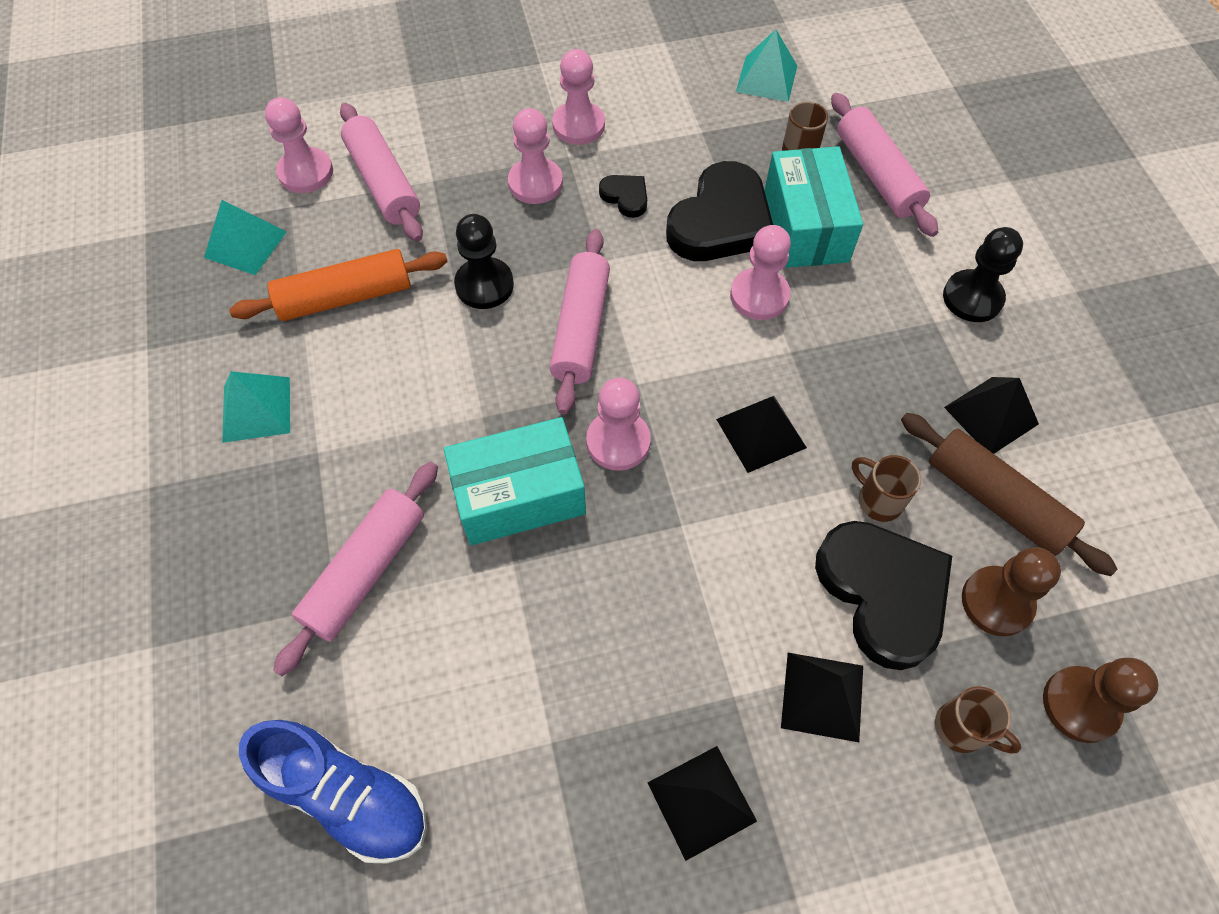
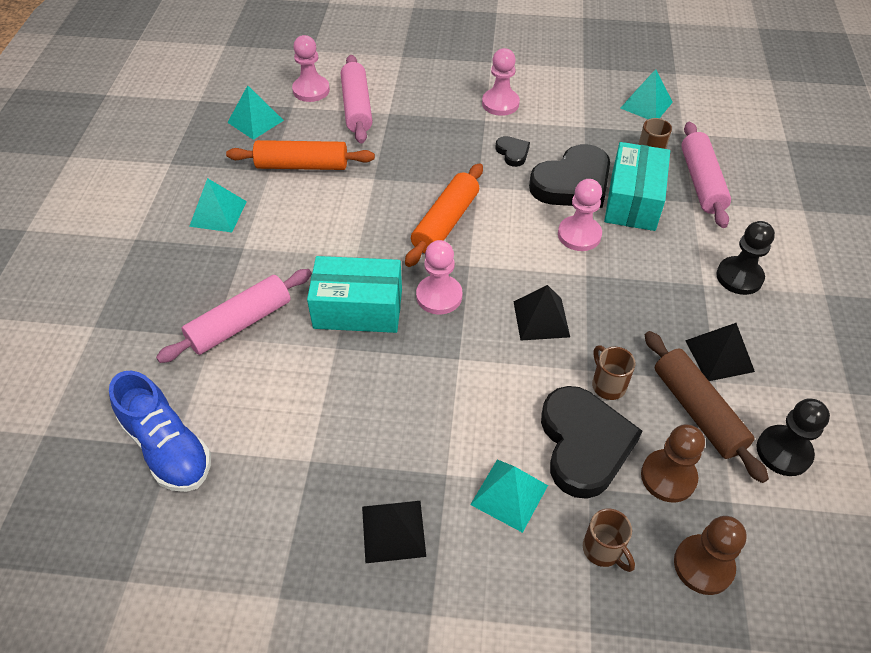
camera: 20 degrees right, 10 degrees down
(484, 285) = (393, 181): black pawn -> black pawn (783, 452)
(535, 183) = (455, 130): pink pawn -> none
(581, 329) = (445, 223): pink rolling pin -> orange rolling pin
(822, 696) = (509, 495): black pyramid -> turquoise pyramid

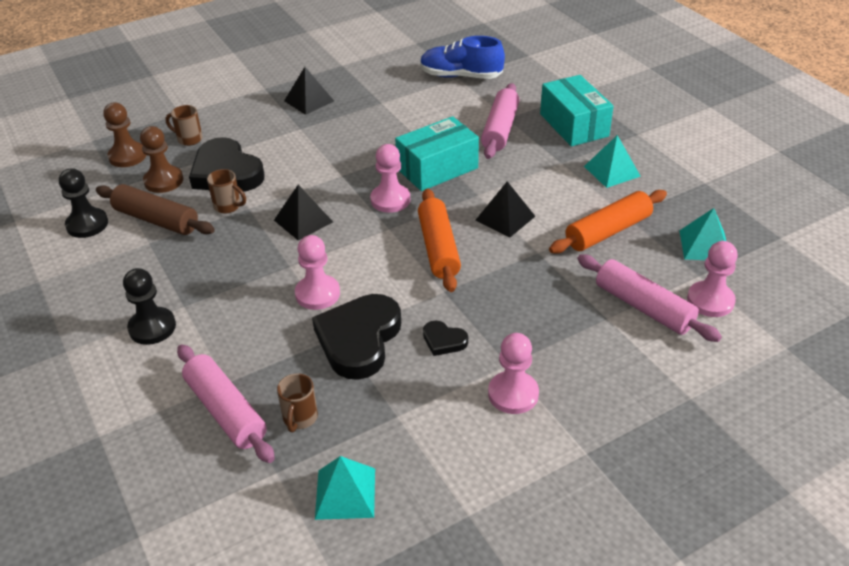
camera: 145 degrees right, 10 degrees down
(509, 495) = (257, 136): turquoise pyramid -> none
(633, 201) = (287, 351): turquoise box -> turquoise box (574, 125)
(719, 355) = (151, 259): black pyramid -> black pyramid (505, 218)

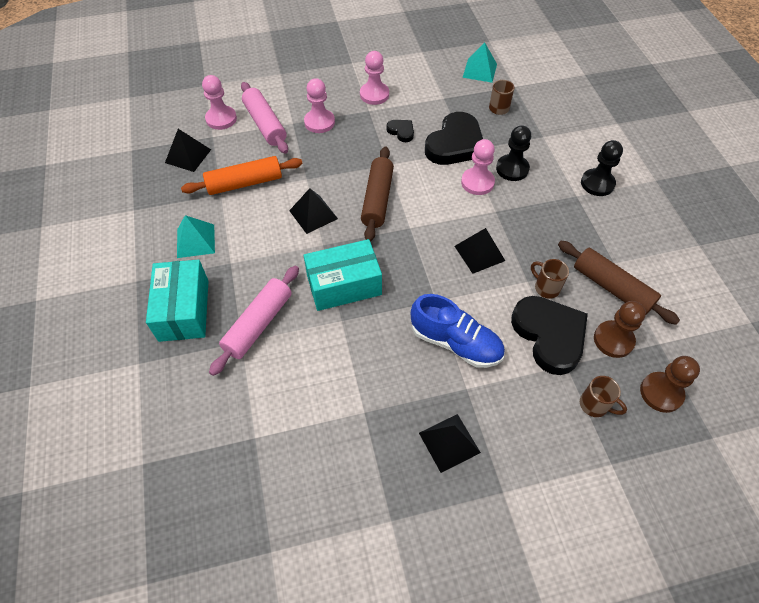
camera: 165 degrees left, 15 degrees up
(87, 224) = (676, 298): black pawn -> black pawn (512, 169)
(226, 411) = (543, 120): pink rolling pin -> none
(390, 200) = (399, 257): pink pawn -> pink pawn (319, 122)
(438, 248) = (377, 199): orange rolling pin -> brown rolling pin
(461, 76) = (250, 439): blue shoe -> blue shoe (455, 342)
(704, 245) = (188, 156): turquoise pyramid -> black pyramid

